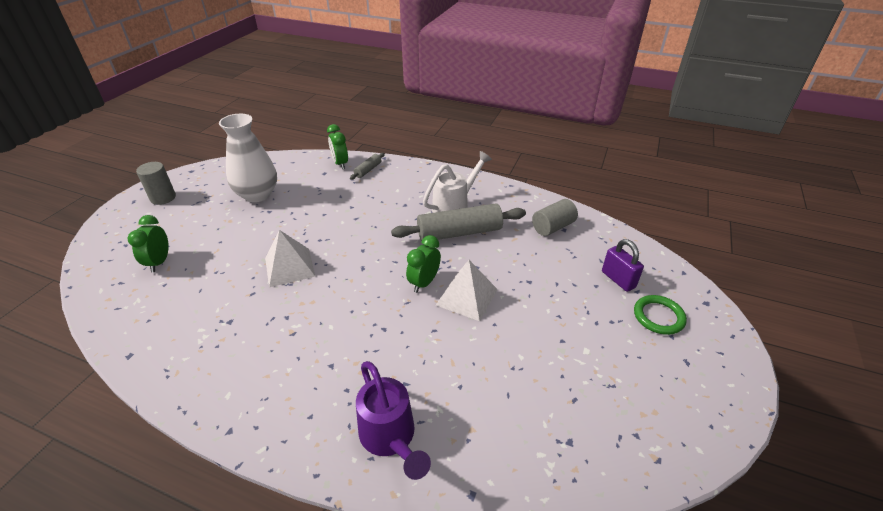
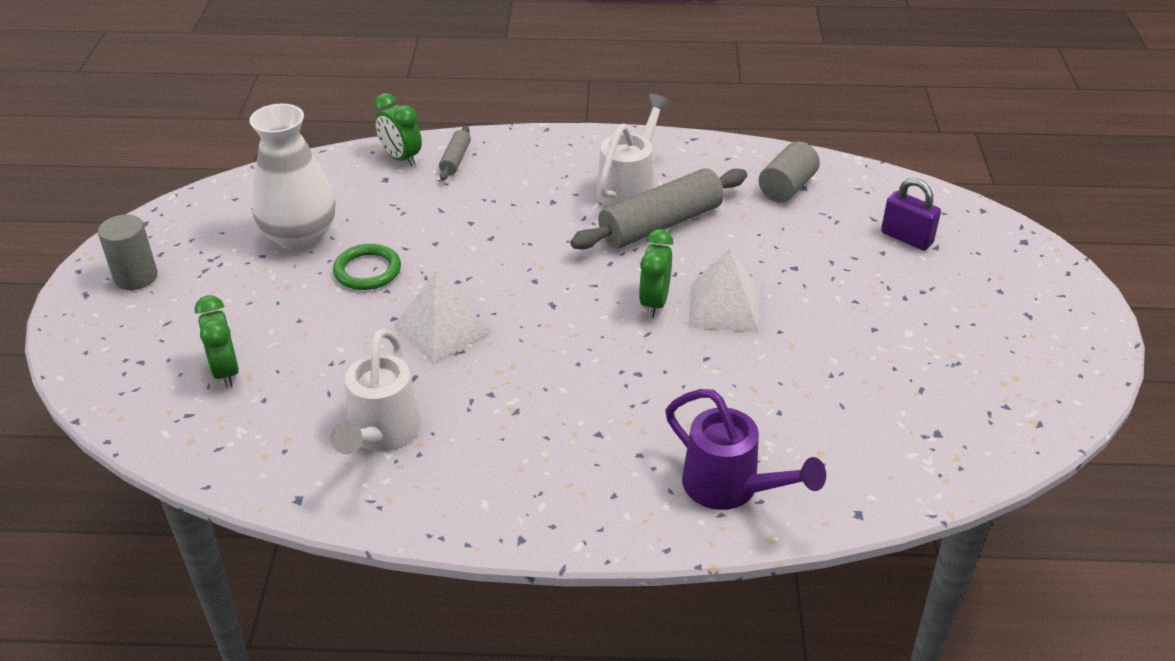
camera: 20 degrees left, 0 degrees up
(206, 326) = (381, 435): none -> white watering can
(658, 317) = (975, 272): green ring -> green ring (367, 271)

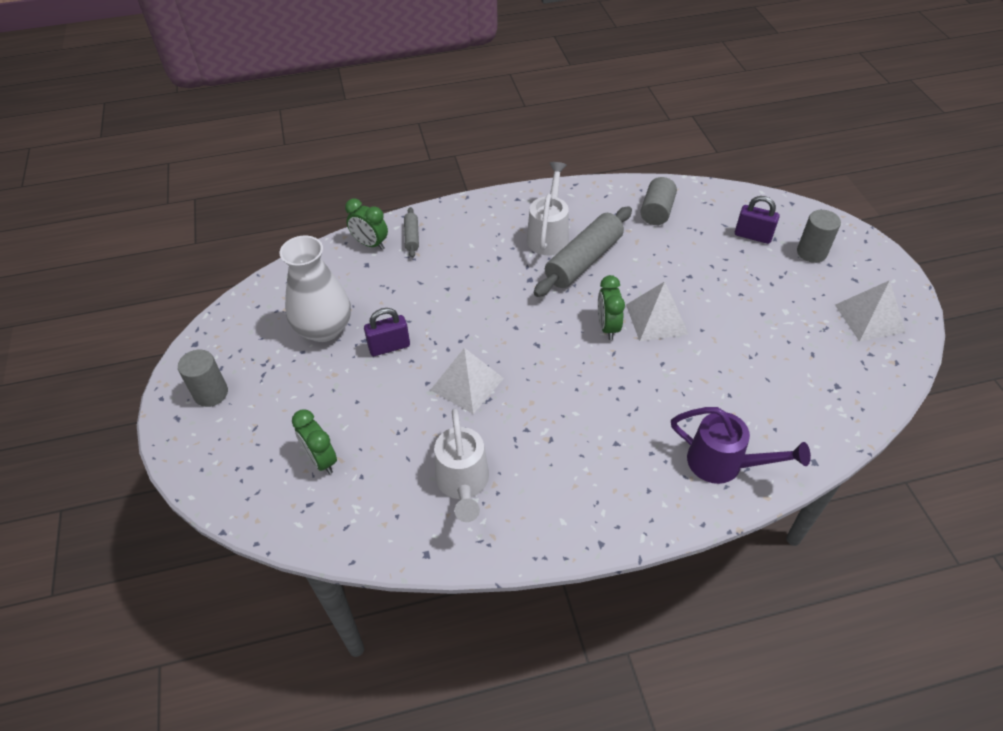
camera: 15 degrees left, 10 degrees up
(367, 271) = (389, 347): green ring -> purple padlock
(981, 272) = (811, 252): none -> grey cylinder
(1026, 364) = (869, 318): none -> white pyramid

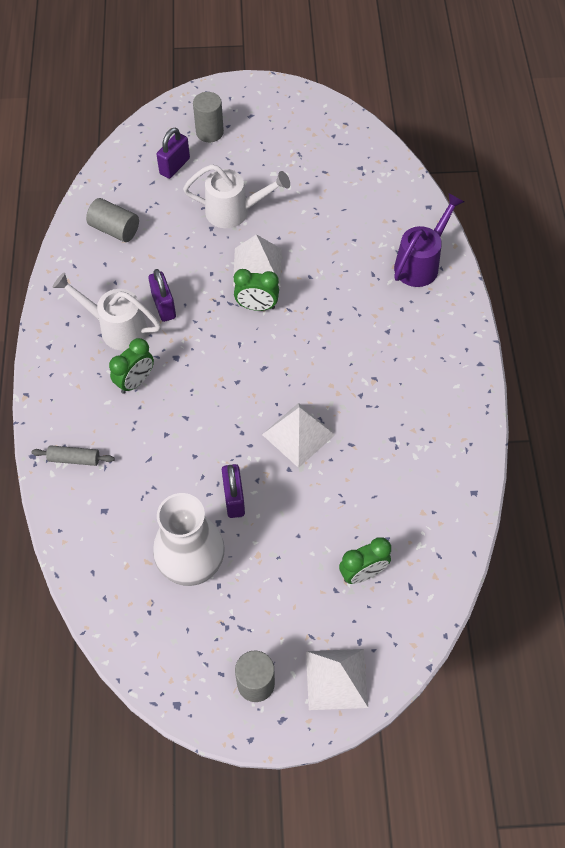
camera: 80 degrees left, 10 degrees up
(370, 244) = (71, 503): green clock -> green clock (135, 381)
(463, 484) = (409, 454): white watering can -> white watering can (234, 212)
(583, 260) = (164, 306): grey rolling pin -> purple padlock
(869, 318) = (296, 122): white pyramid -> white pyramid (336, 679)

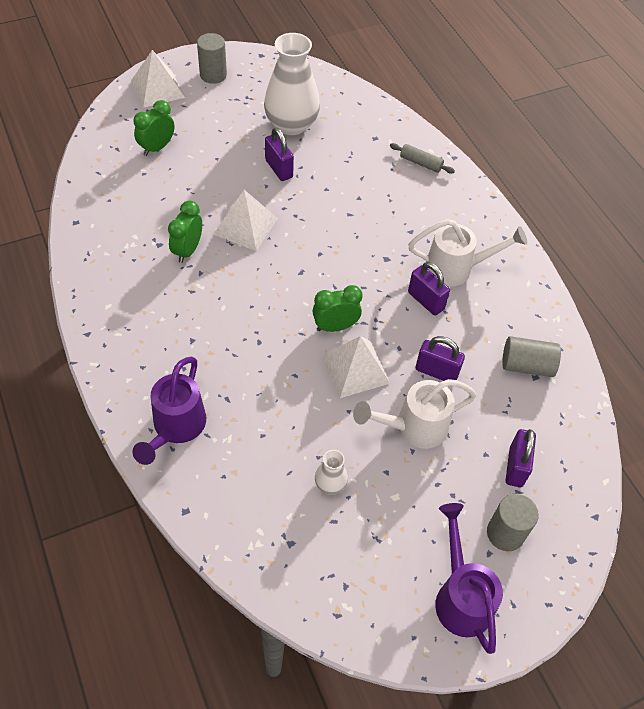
camera: 155 degrees right, 5 degrees down
(74, 459) = (420, 163): grey rolling pin -> grey rolling pin turned 45 degrees clockwise
(135, 381) = (409, 229): green clock -> green clock (187, 250)
(191, 246) = (436, 371): none -> purple padlock
(261, 110) = (461, 596): none -> purple watering can
(316, 193) = (330, 484): none -> white vase

